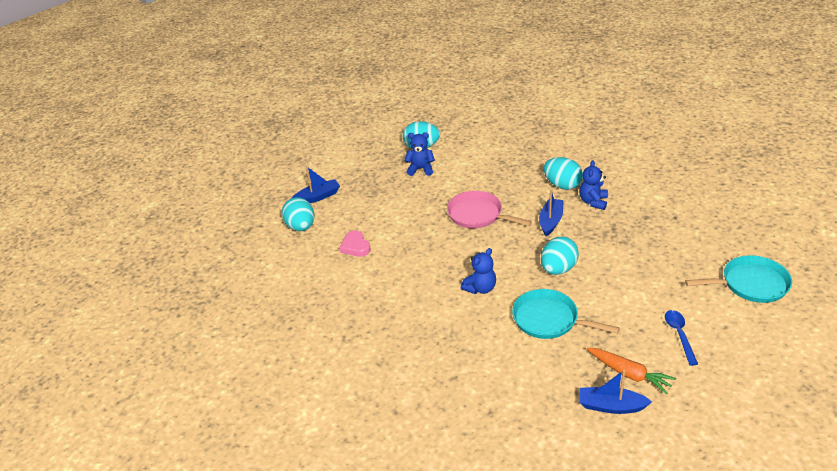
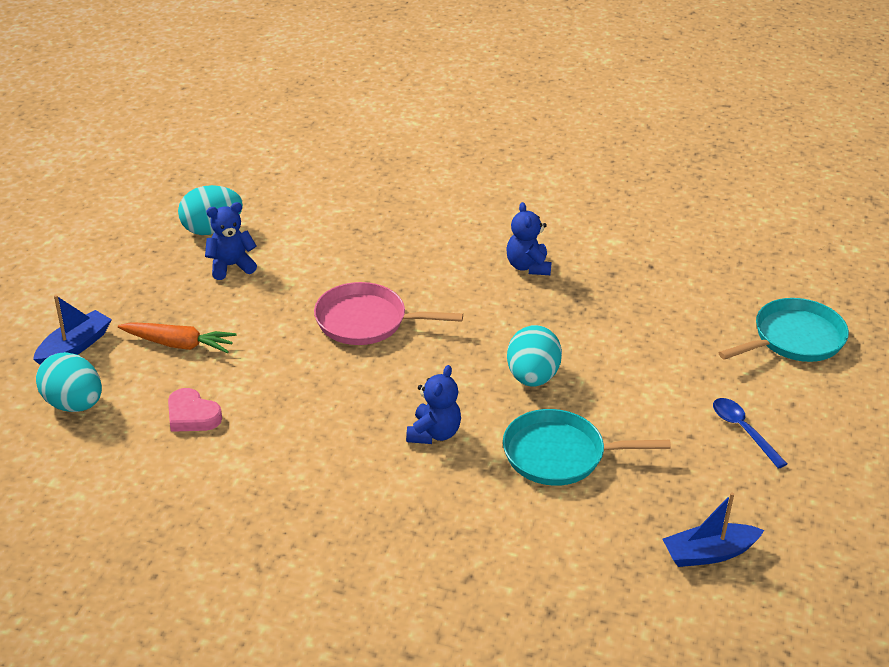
camera: 30 degrees left, 0 degrees up
(551, 221) = (482, 308): blue boat -> none
(562, 185) = (469, 250): turquoise egg -> none
(629, 374) = (708, 502): orange carrot -> orange carrot (179, 344)

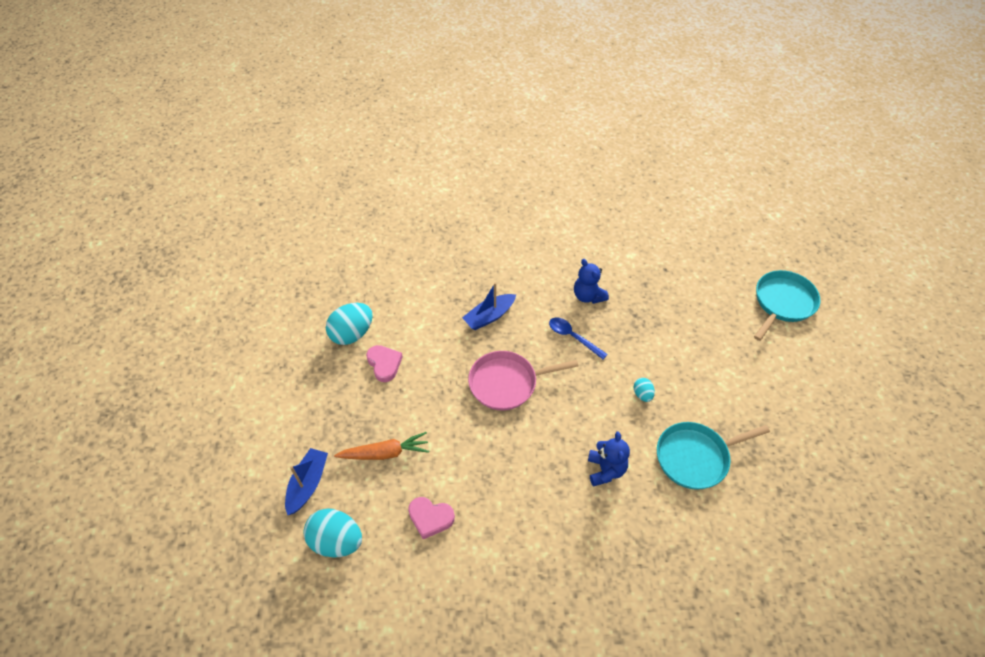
camera: 20 degrees left, 15 degrees up
(231, 266) = (384, 364): blue teddy bear -> pink heart
(532, 377) = (642, 394): turquoise egg -> turquoise egg, size x0.50
(709, 553) = (829, 507): blue boat -> blue boat (489, 316)
(743, 431) = (794, 392): blue spoon -> blue spoon (573, 337)

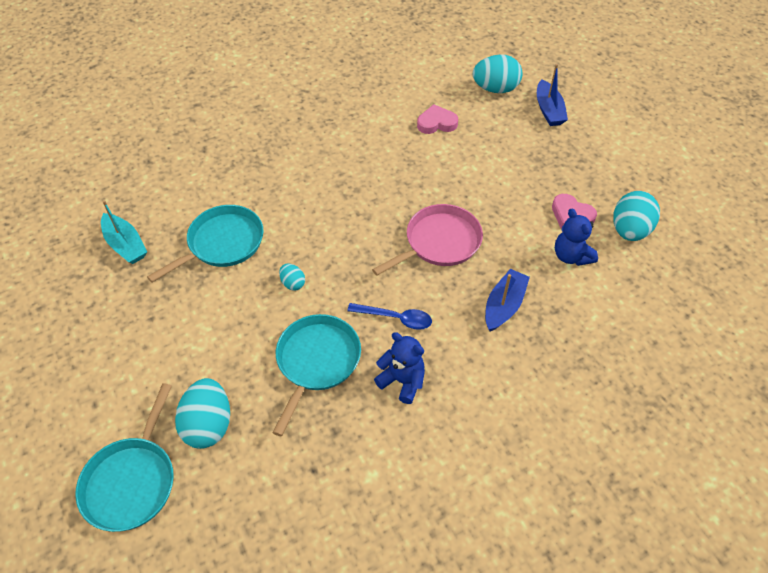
camera: 155 degrees right, 0 degrees up
(385, 453) = (507, 149): orange carrot -> none
(605, 470) = (306, 203): blue teddy bear -> blue teddy bear (571, 256)
(642, 329) = (316, 362): none -> turquoise pan
(728, 317) = (208, 424): none -> turquoise egg
(788, 492) = (125, 245): none -> turquoise boat

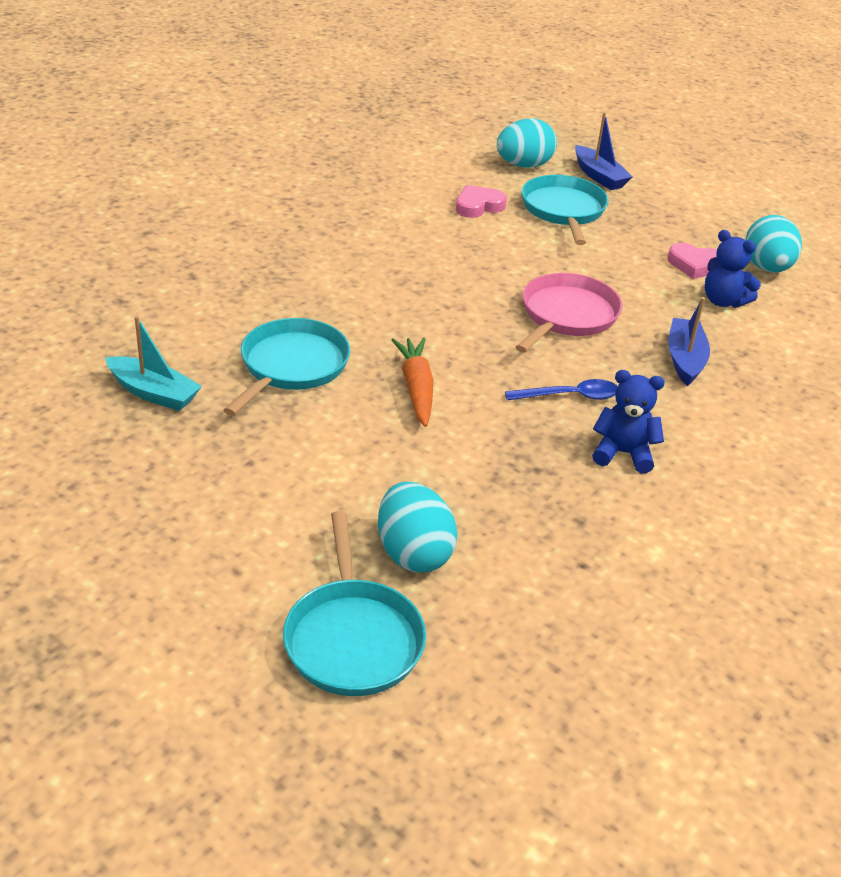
camera: 25 degrees left, 15 degrees down
(293, 283) = (416, 388): turquoise egg -> orange carrot
(316, 362) = (505, 458): turquoise pan -> turquoise pan (563, 210)

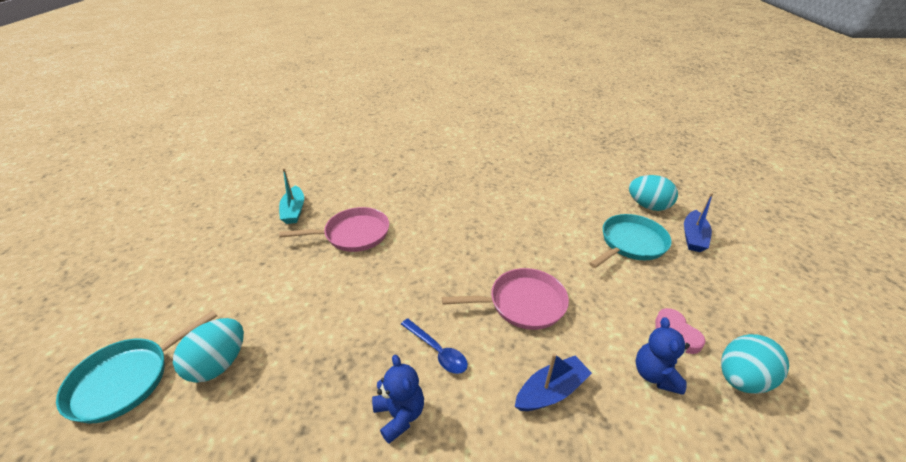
camera: 55 degrees right, 0 degrees up
(291, 366) = (353, 234): turquoise pan -> pink pan
(416, 388) = (377, 283): orange carrot -> none
(478, 206) = (579, 213): pink heart -> none

